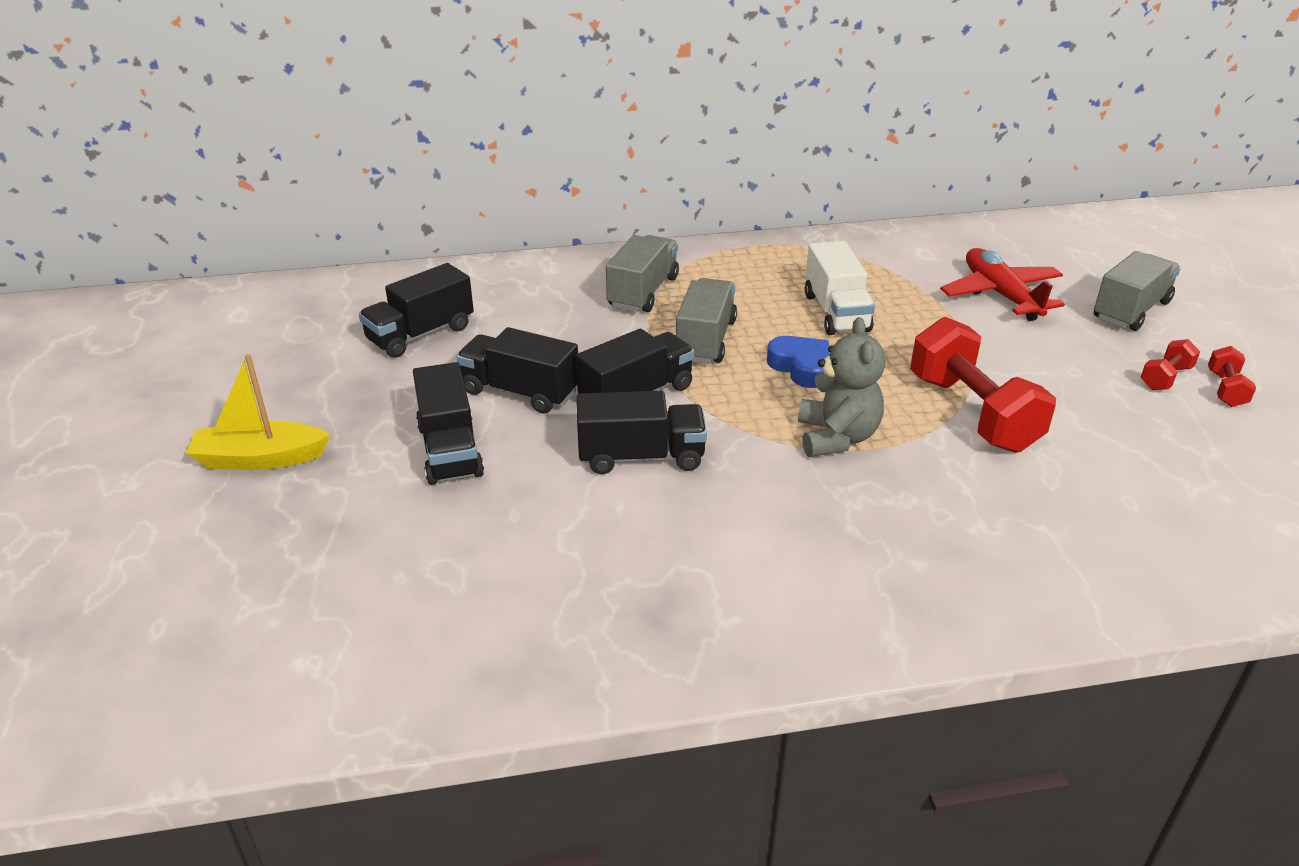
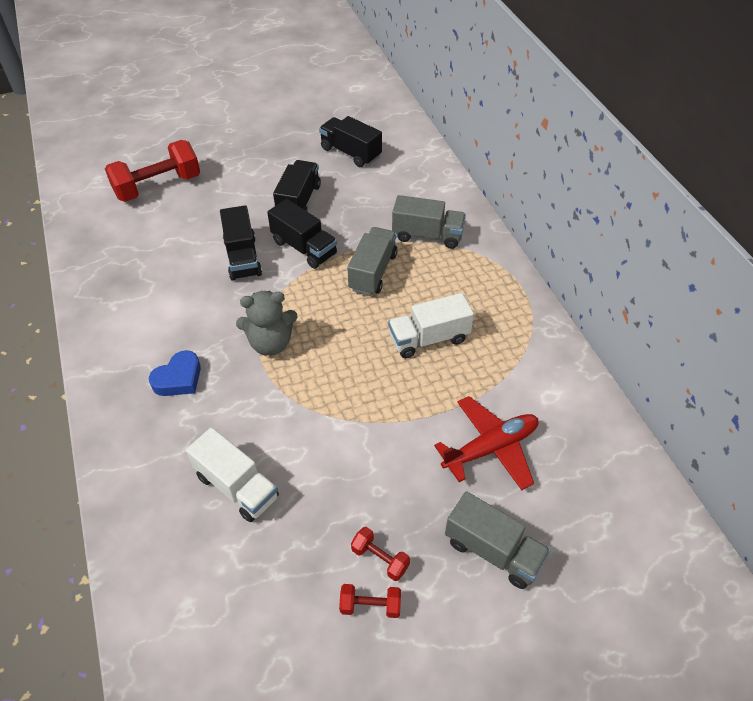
camera: 80 degrees right, 15 degrees up
(260, 459) = (230, 130): yellow boat -> none
(450, 450) = (242, 187): black truck -> none
(705, 340) = (372, 272): grey truck -> grey truck turned 75 degrees counterclockwise
(801, 367) = (349, 322): blue heart -> blue heart (179, 379)
(972, 413) = (308, 417): red dumbbell -> red dumbbell (158, 186)
(1096, 479) = (237, 486): none -> white truck

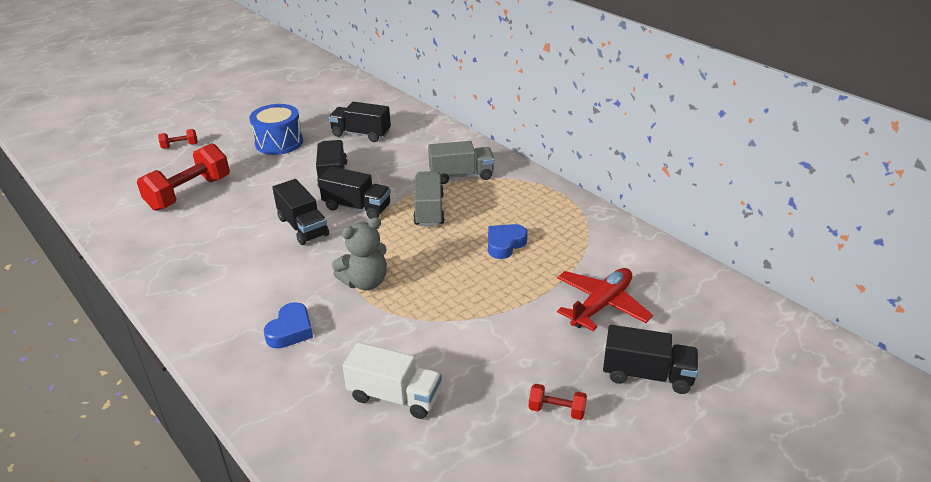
camera: 20 degrees left, 15 degrees down
(266, 144) = (279, 142): none -> blue drum
(370, 605) = (569, 447): red dumbbell -> red dumbbell (180, 146)
(429, 339) = (505, 244): white truck -> blue heart
(493, 550) = (647, 375): grey truck -> black truck

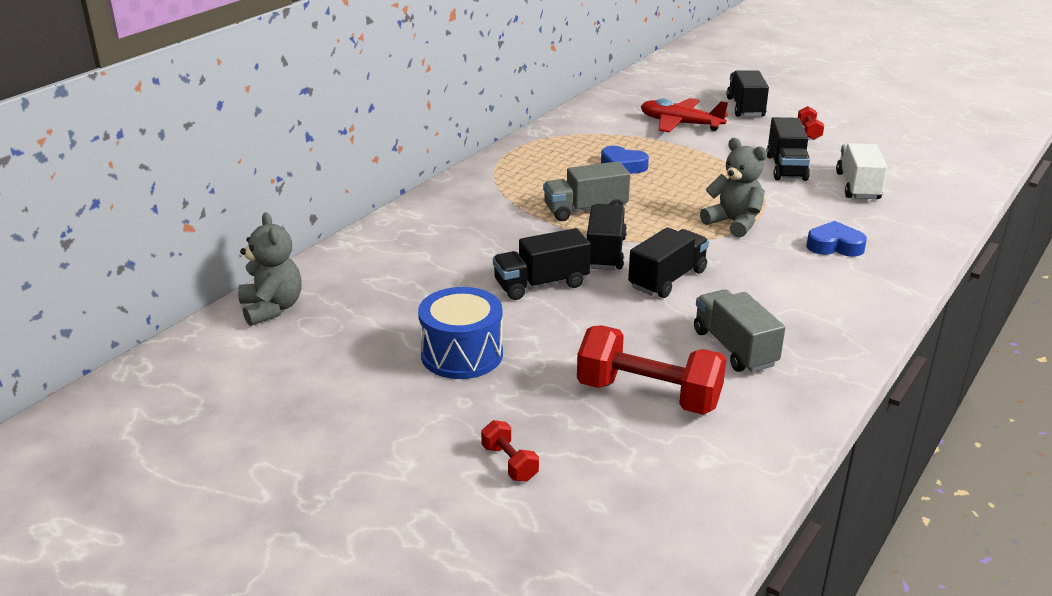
camera: 105 degrees left, 5 degrees down
(361, 134) = (412, 287): black truck -> black truck (786, 167)
(367, 95) = (272, 308): none -> grey teddy bear
(461, 175) = (500, 202): grey truck -> grey truck (734, 348)

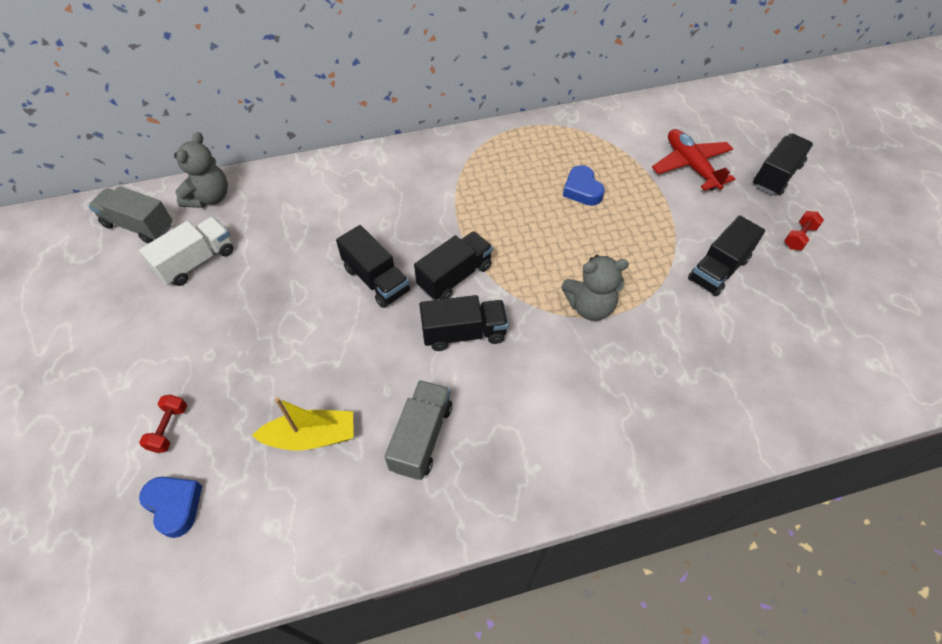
camera: 40 degrees right, 25 degrees up
(462, 354) = (255, 312): blue drum -> none
(541, 284) = (376, 280): black truck -> black truck turned 150 degrees counterclockwise
(585, 210) = (496, 222): grey truck -> grey truck (139, 226)
(648, 395) = (311, 436): red dumbbell -> yellow boat
(734, 223) = (590, 306): grey teddy bear -> grey teddy bear turned 90 degrees clockwise
(834, 246) = (640, 387): blue heart -> blue heart (174, 505)
(857, 186) = (756, 331): white truck -> white truck (197, 261)

